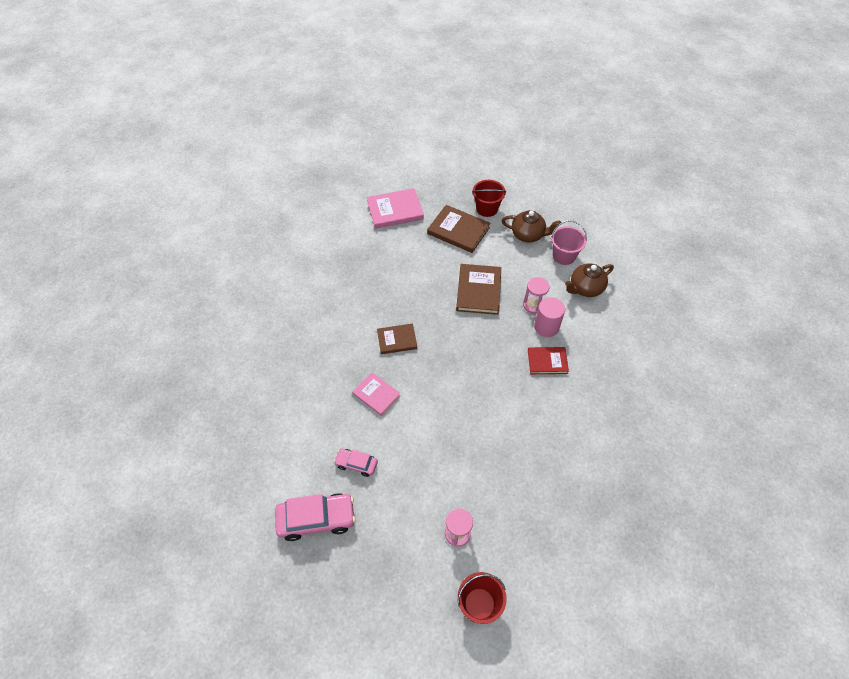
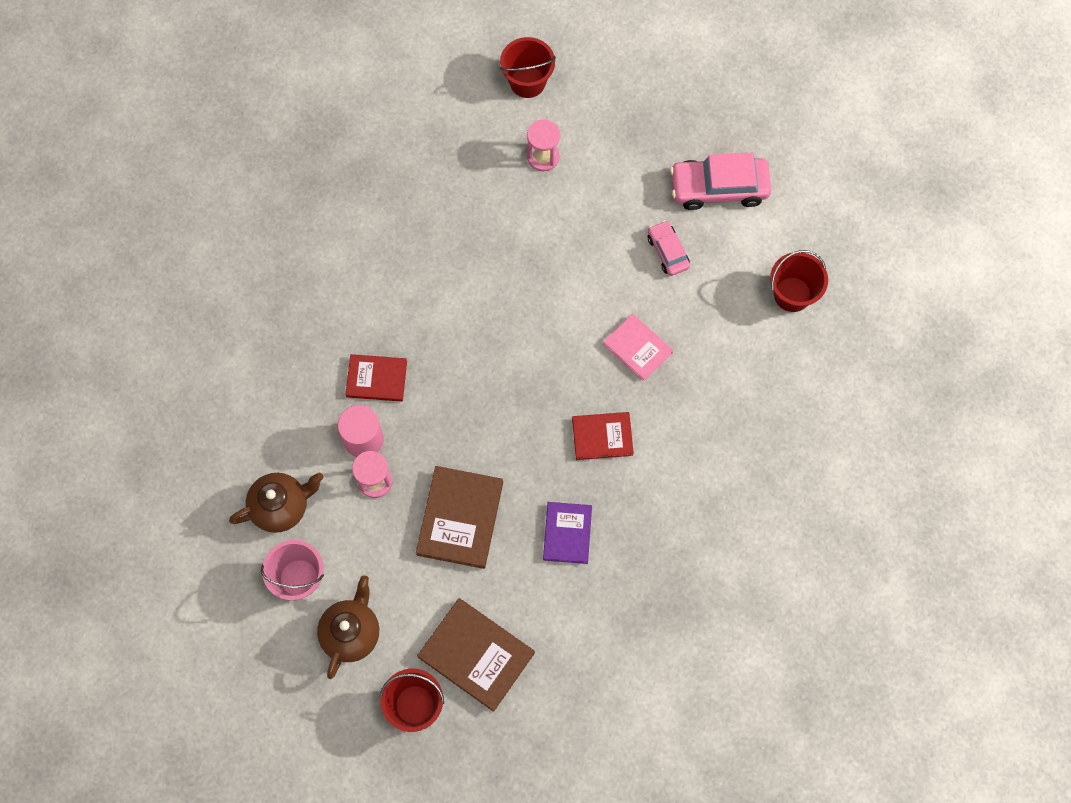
camera: 175 degrees left, 15 degrees up
(266, 440) = (792, 294): none -> red bucket
(356, 464) = (667, 251): pink car -> pink car turned 135 degrees counterclockwise
(395, 210) = (589, 717): pink book -> none
(397, 340) = (602, 437): brown book -> red book
(414, 288) = (567, 533): none -> purple book
(528, 235) = (351, 632): brown teapot -> brown teapot turned 90 degrees clockwise

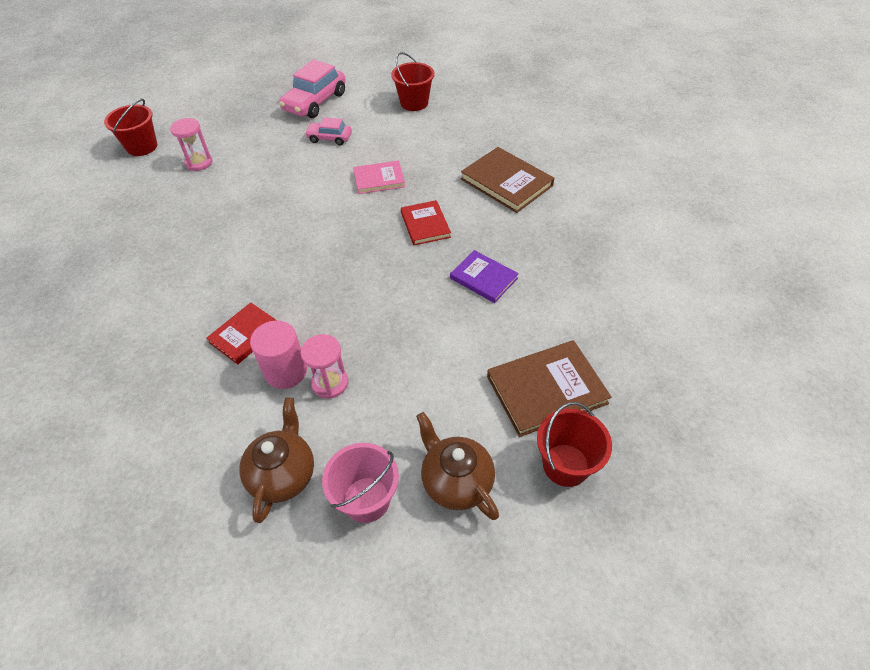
camera: 55 degrees left, 20 degrees down
(460, 518) = (415, 339): brown book -> brown book (506, 182)
(602, 437) = (425, 225): red book -> red book turned 45 degrees counterclockwise

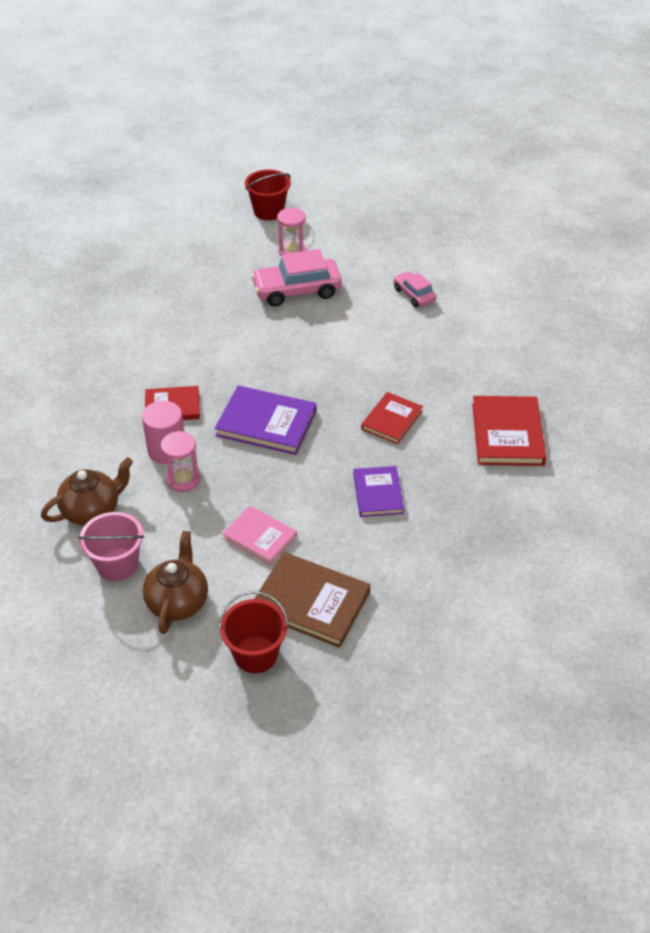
camera: 45 degrees right, 5 degrees down
(315, 102) = (444, 253): pink car -> pink car (297, 290)
(340, 291) = (266, 423): none -> purple book
(379, 179) = (406, 357): pink book -> pink book (260, 537)
(414, 103) = (529, 308): red bucket -> none
(506, 182) = (507, 434): brown book -> red book

